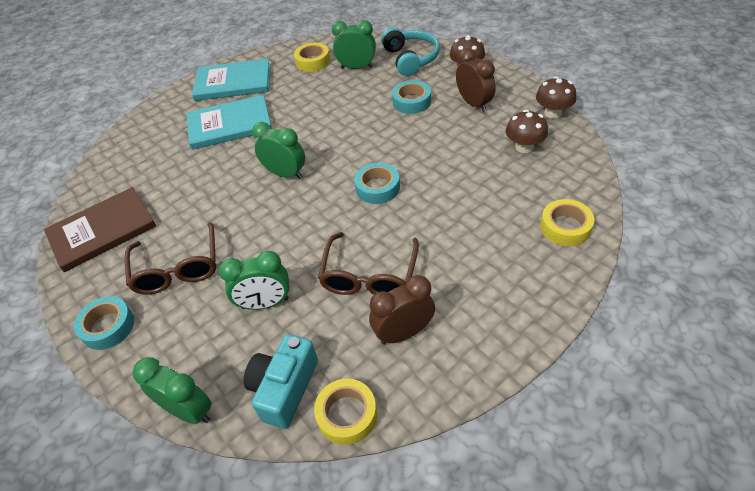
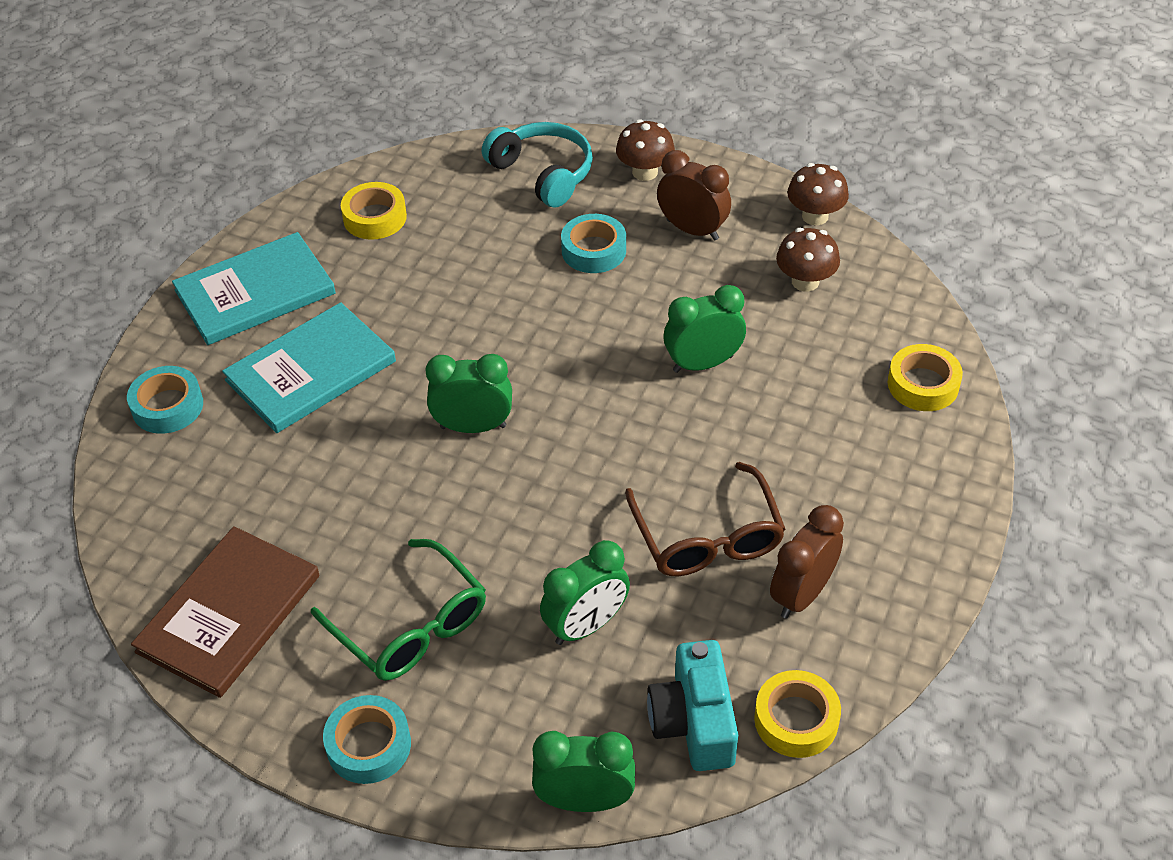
camera: 30 degrees left, 0 degrees up
(177, 267) = (409, 624): brown glasses -> green glasses
(357, 67) = (461, 211): green clock -> green clock (703, 364)
(377, 188) = (633, 405): turquoise tape -> turquoise tape (167, 406)

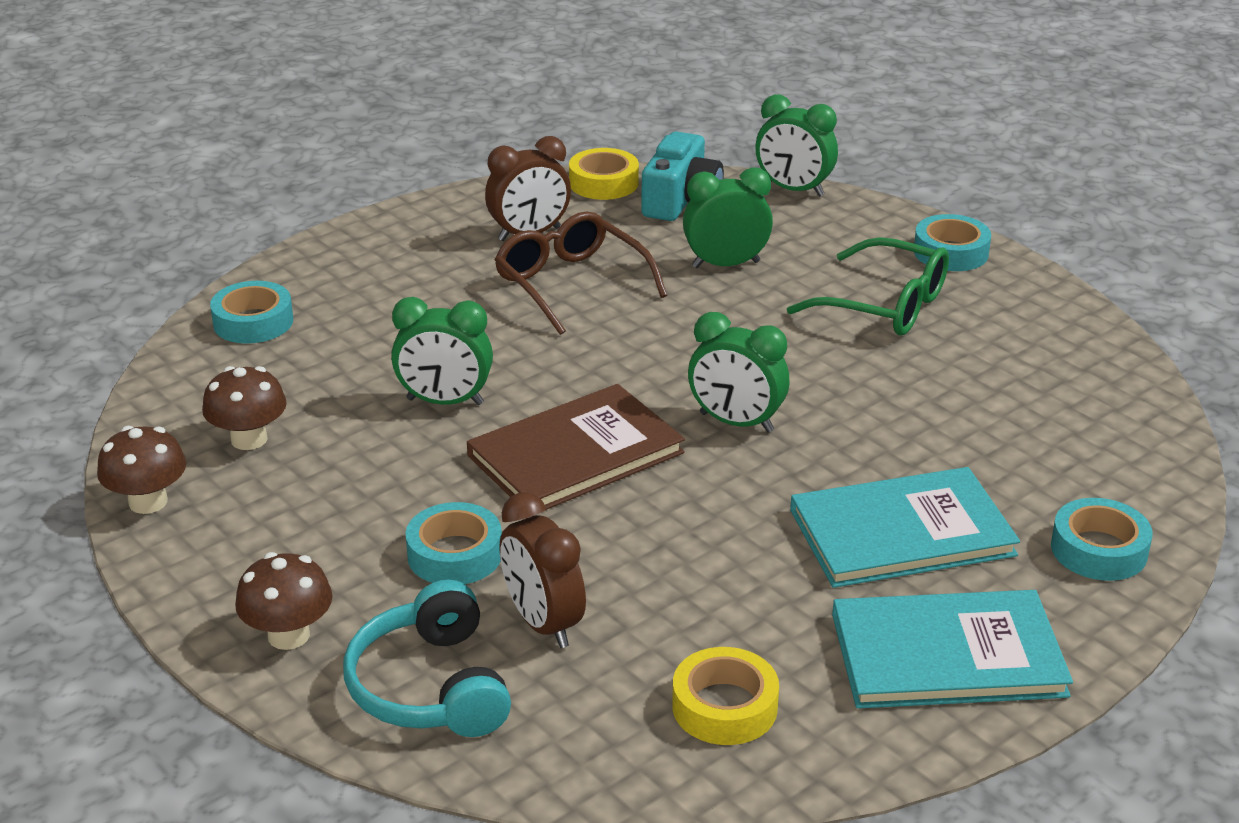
camera: 155 degrees left, 15 degrees down
(229, 613) = (1056, 356): brown book -> brown book (576, 454)
(409, 624) = (883, 305): green glasses -> green glasses turned 135 degrees clockwise
(692, 230) = (309, 537): brown clock -> brown clock (543, 623)
(707, 535) = (572, 285): brown glasses -> brown glasses turned 45 degrees counterclockwise
(923, 384) = (253, 322): yellow tape -> turquoise tape

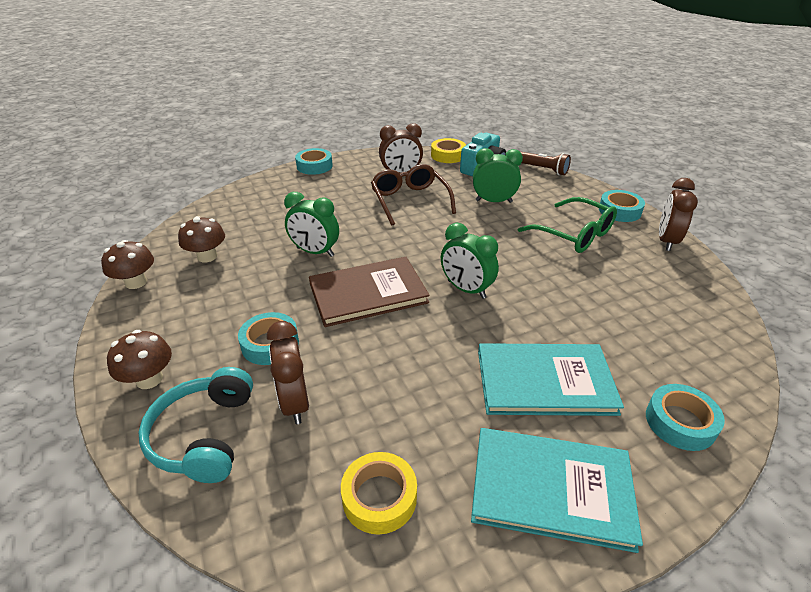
camera: 15 degrees right, 5 degrees up
(253, 322) = (248, 198): turquoise tape -> turquoise tape (314, 166)
(794, 189) = (542, 169): green clock -> brown flashlight
(1038, 295) = (666, 241): none -> brown clock

